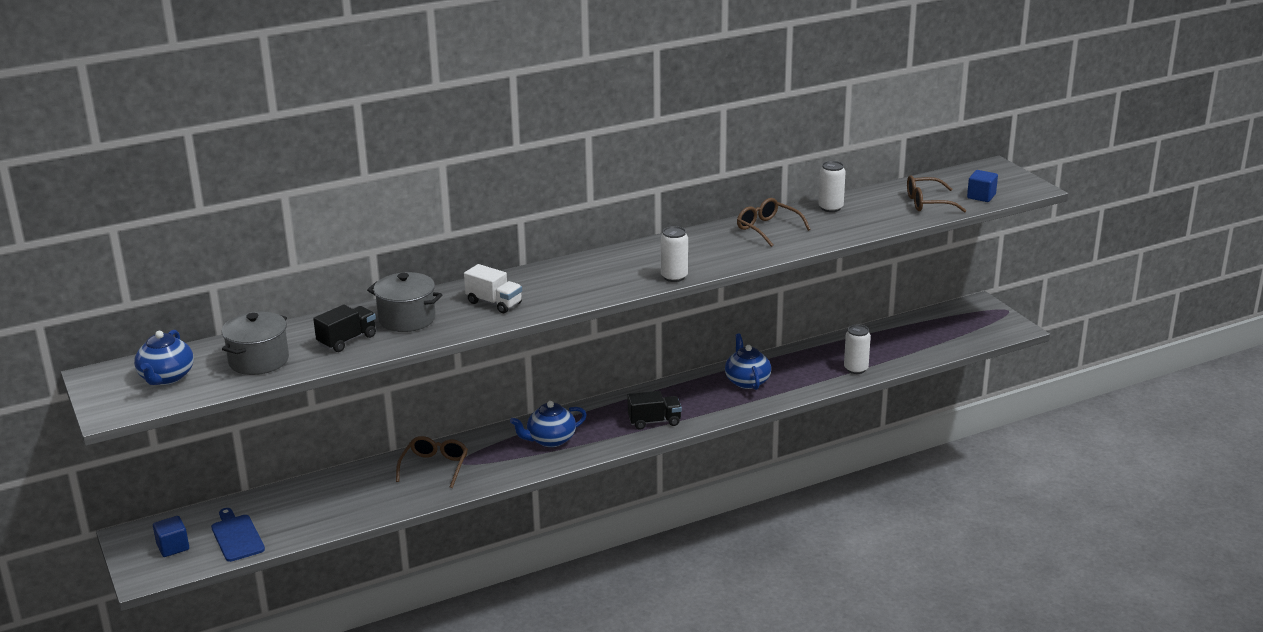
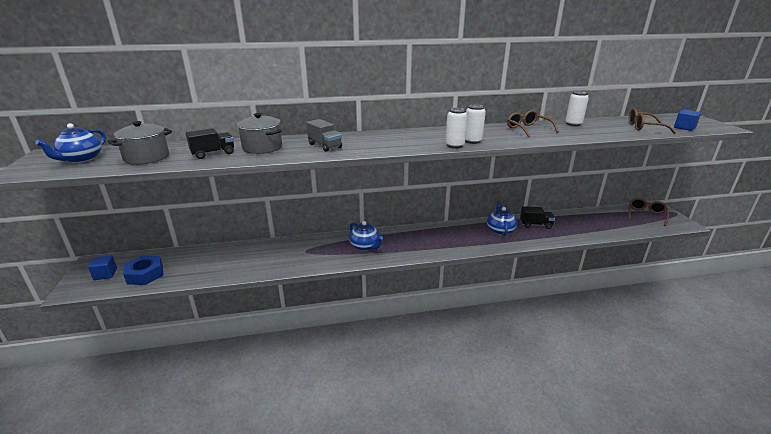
camera: 15 degrees right, 0 degrees up
(237, 536) = (145, 274): blue cutting board -> blue nut
(434, 467) = (288, 251): brown glasses -> brown glasses (646, 215)
(494, 303) = (325, 146): white truck -> grey truck
(550, 440) = (365, 246): blue teapot -> blue teapot turned 120 degrees counterclockwise
(654, 421) = (434, 245): black truck -> black truck (535, 225)
(856, 369) = (573, 233): white can -> white can (472, 141)

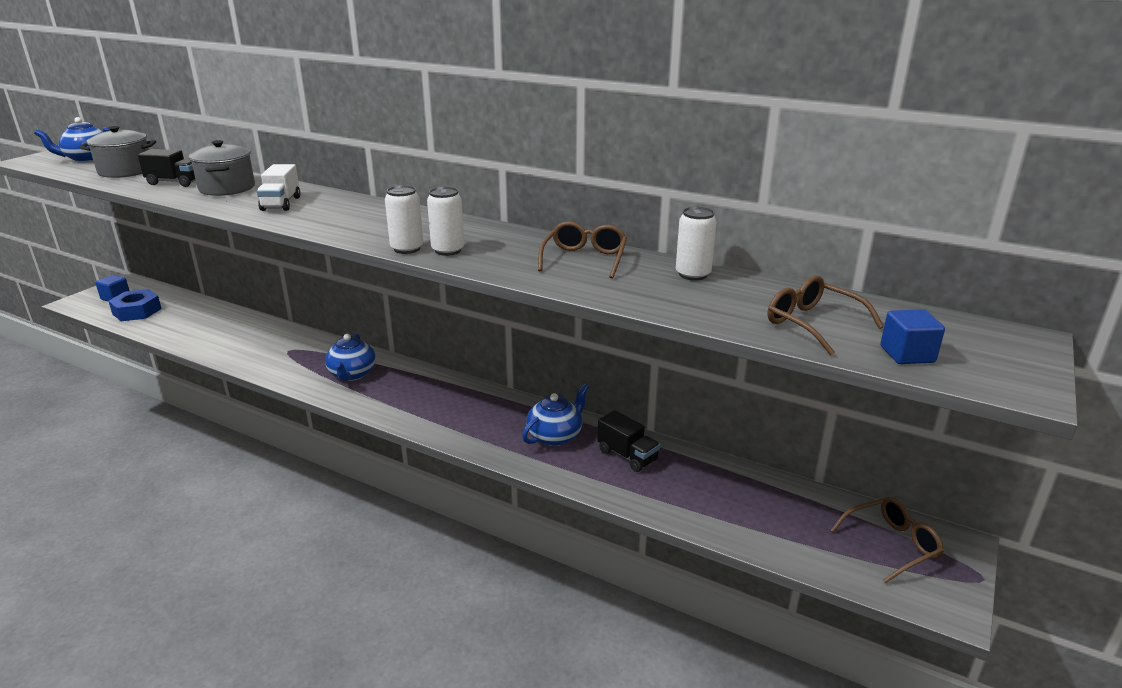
camera: 40 degrees right, 0 degrees up
(325, 146) = (281, 204): grey truck -> white truck

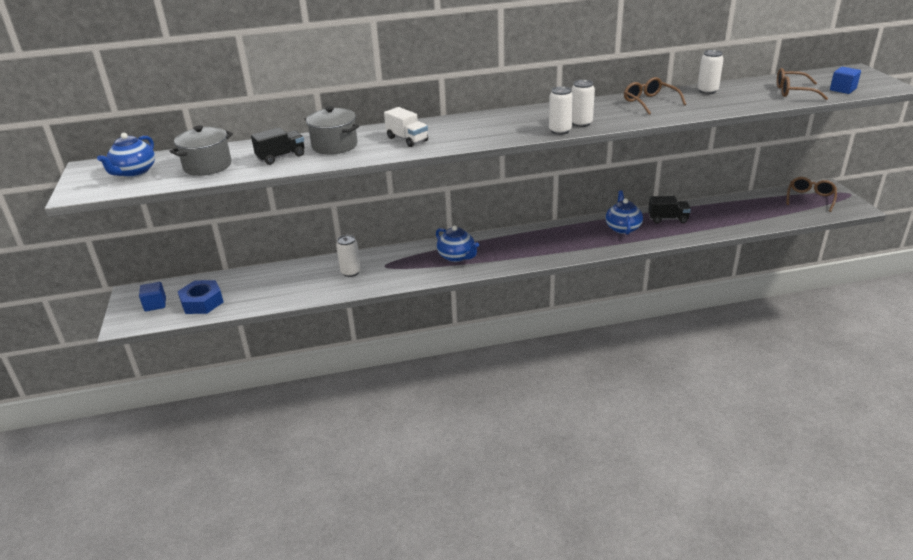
camera: 40 degrees left, 5 degrees up
(257, 342) = (350, 272): none -> white can

